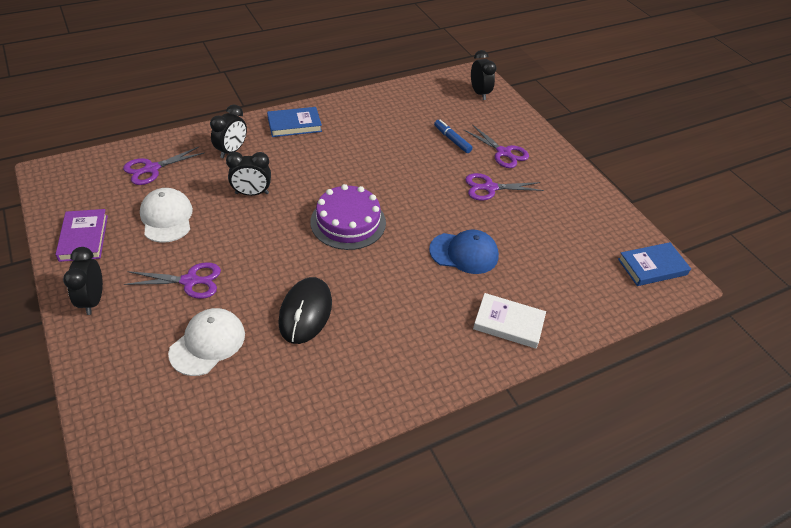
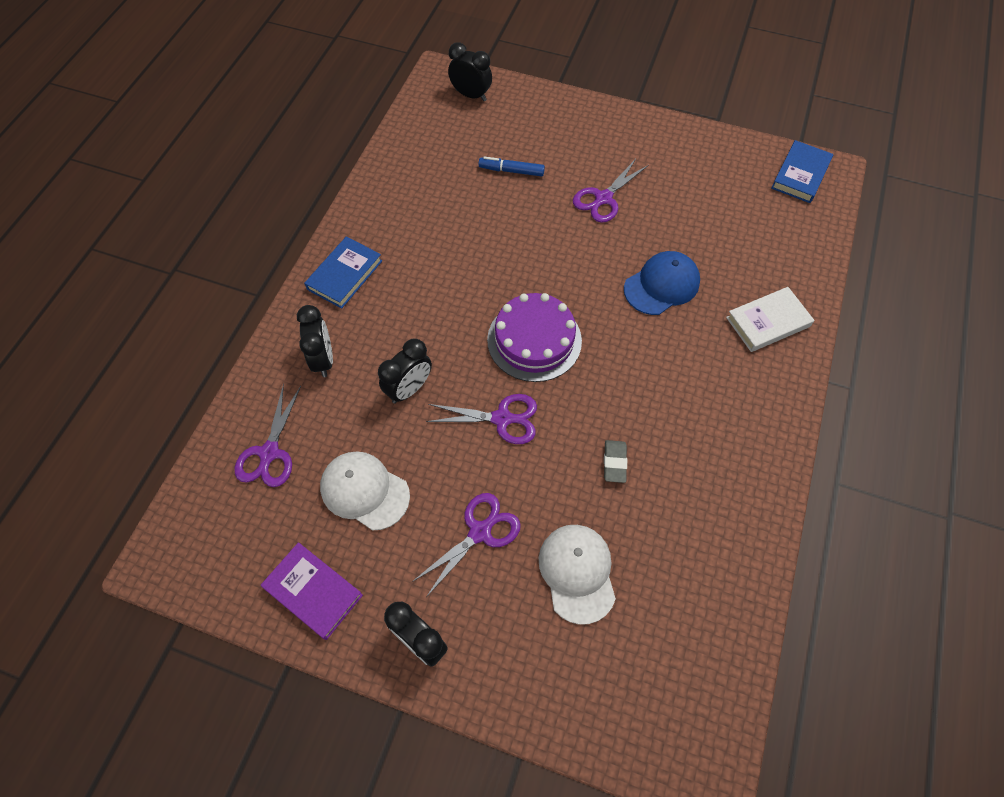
camera: 40 degrees left, 15 degrees up
(305, 312) = (614, 462): black mouse -> grey eraser
(503, 153) = (570, 149): purple scissors -> purple scissors (502, 418)

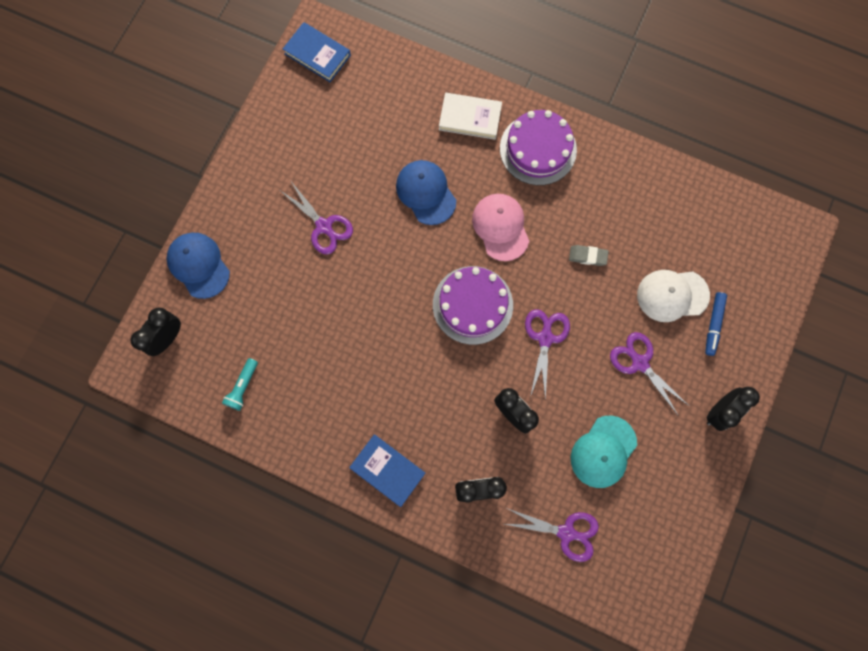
camera: 85 degrees left, 15 degrees up
(313, 592) = (683, 491): purple book -> none
(364, 491) = (603, 451): white cap -> turquoise cap
(427, 152) = (243, 387): none -> turquoise flashlight
(511, 171) = (278, 306): blue marker -> blue marker (713, 325)
(545, 108) = (199, 265): none -> blue cap
(635, 363) = (500, 227): none -> pink cap
(747, 398) = (538, 149): none -> purple cake
(768, 322) = (470, 118): white book -> white book turned 60 degrees counterclockwise

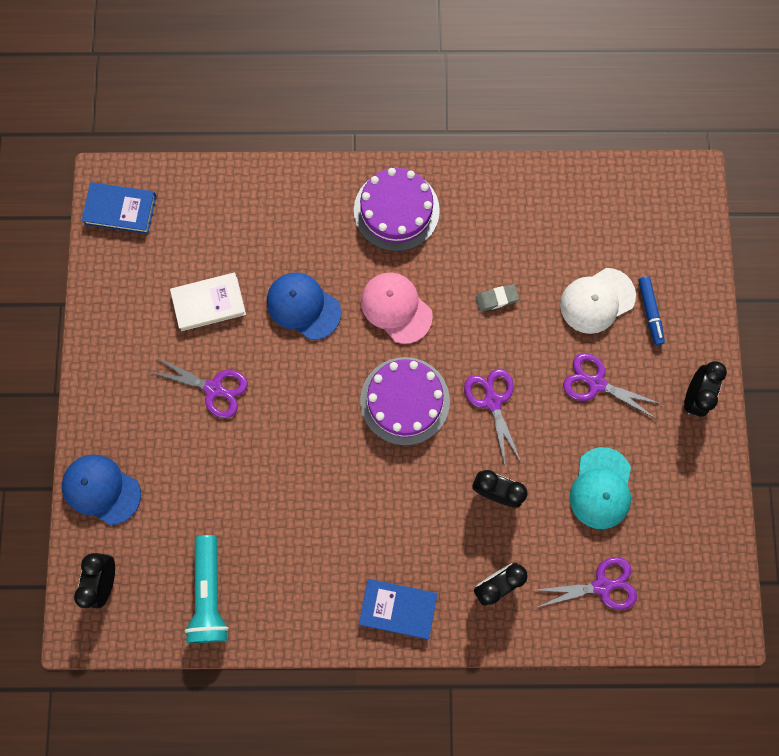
camera: 25 degrees left, 0 degrees up
(243, 387) = (209, 594): turquoise flashlight -> turquoise flashlight, size x1.78
(470, 118) = (312, 208): white book -> white book (209, 303)

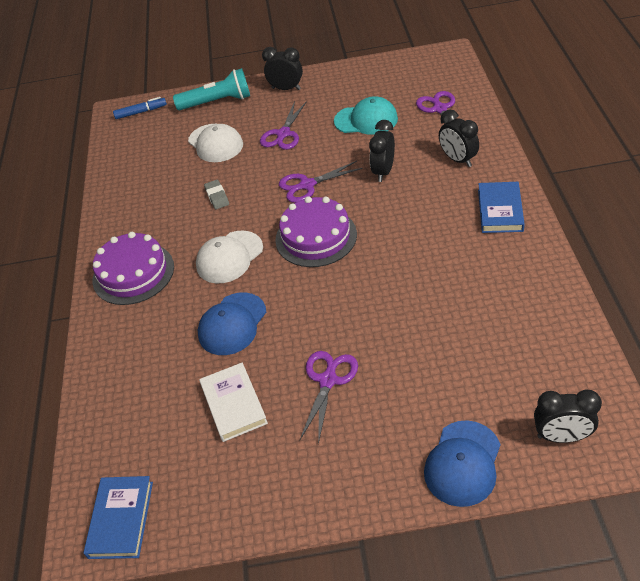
camera: 90 degrees left, 30 degrees down
(209, 594) = (540, 342): turquoise flashlight -> turquoise flashlight (217, 102)
(396, 308) = (229, 257): pink cap -> white cap
(650, 312) = (223, 117): blue marker -> blue marker (141, 112)

